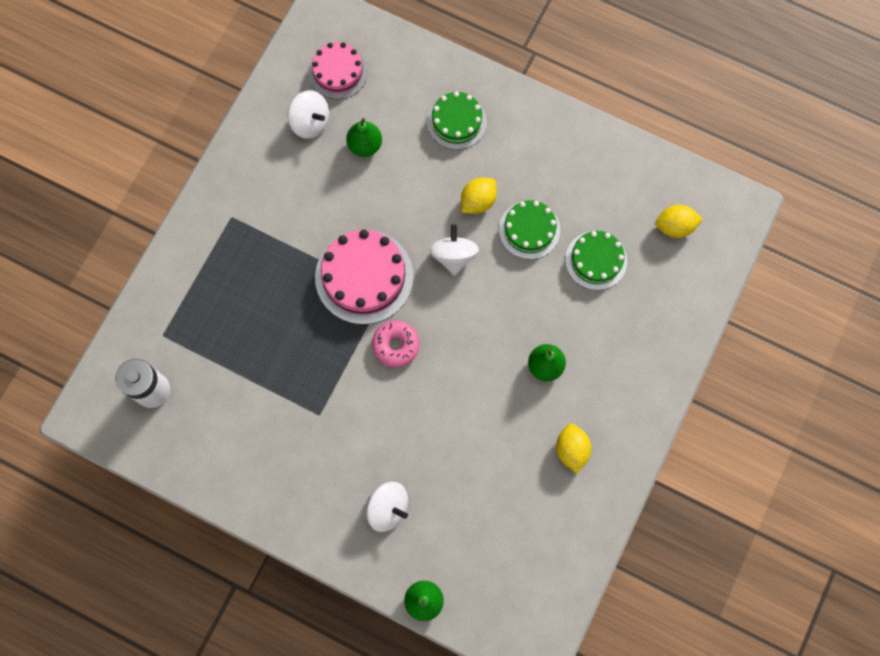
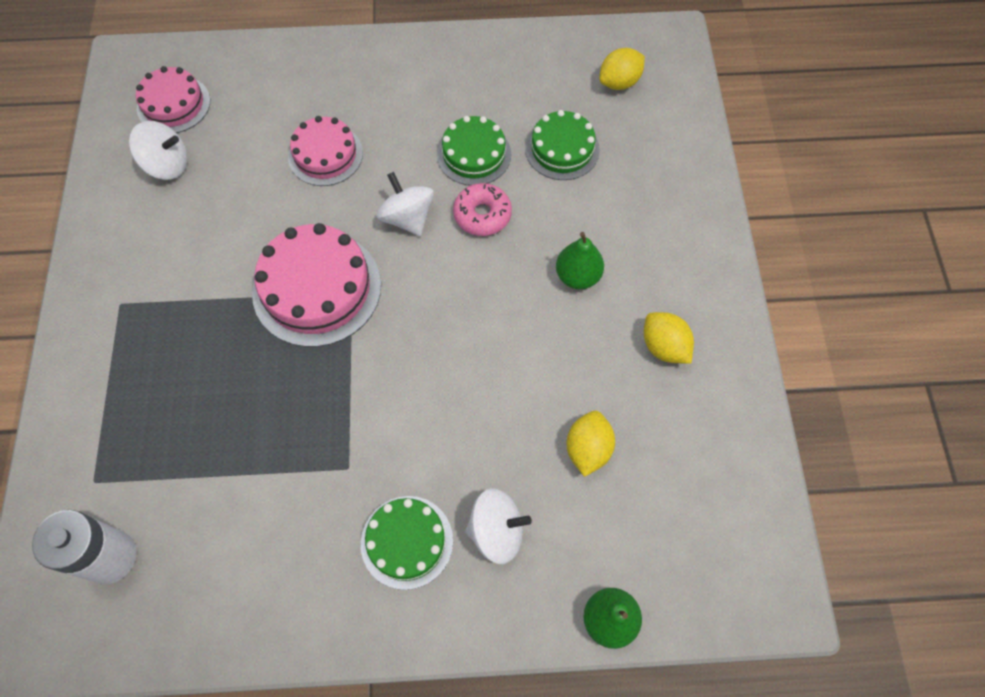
camera: 30 degrees left, 10 degrees down
(365, 145) = (243, 159): green pear -> none
(396, 345) = (396, 342): pink donut -> pink donut (482, 215)
(423, 173) = (325, 155): none -> pink cake
(456, 121) = (333, 92): green cake -> green cake (407, 542)
(478, 201) = (401, 154): yellow lemon -> yellow lemon (588, 449)

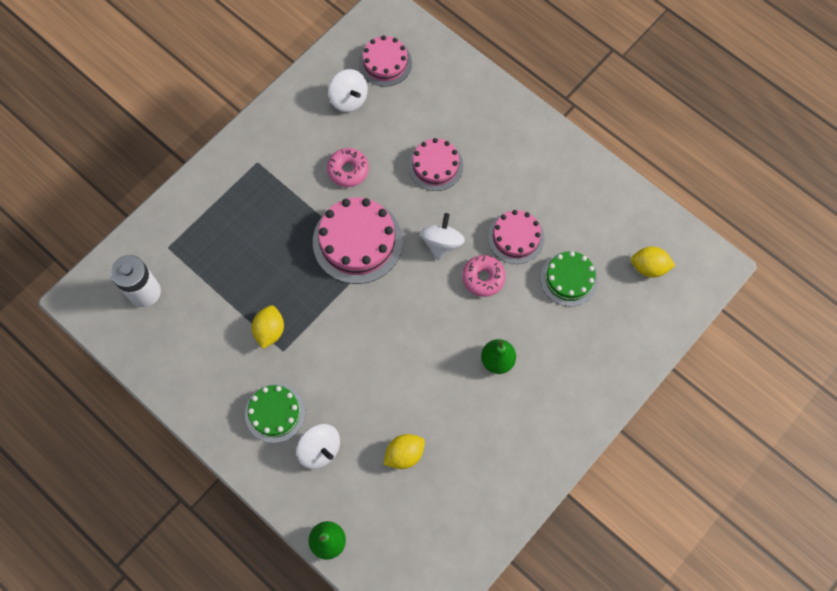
camera: 45 degrees right, 5 degrees up
(235, 230) = (348, 170): none -> pink donut
(474, 154) = (516, 237): green cake -> pink cake
(664, 347) = (500, 441): yellow lemon -> yellow lemon (270, 331)

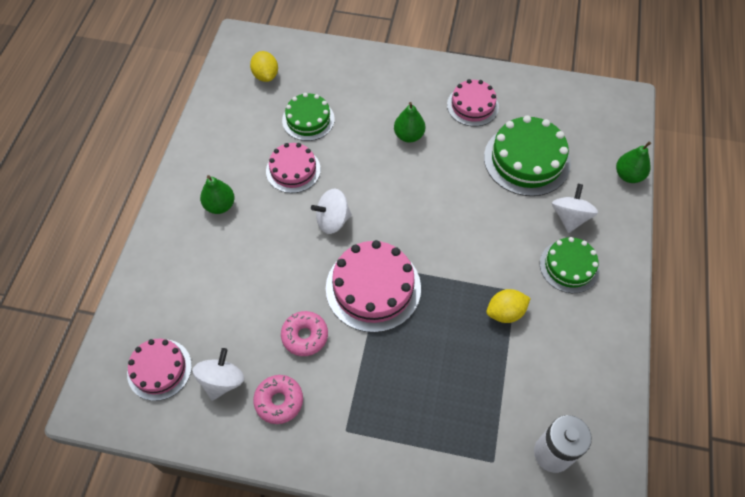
camera: 120 degrees left, 10 degrees down
(404, 454) = (526, 160): yellow lemon -> green cake
(435, 165) = (257, 263): pink cake -> pink cake (472, 106)
(483, 278) = (345, 176): pink donut -> pink donut (279, 401)
(511, 162) = (220, 205): none -> green pear

